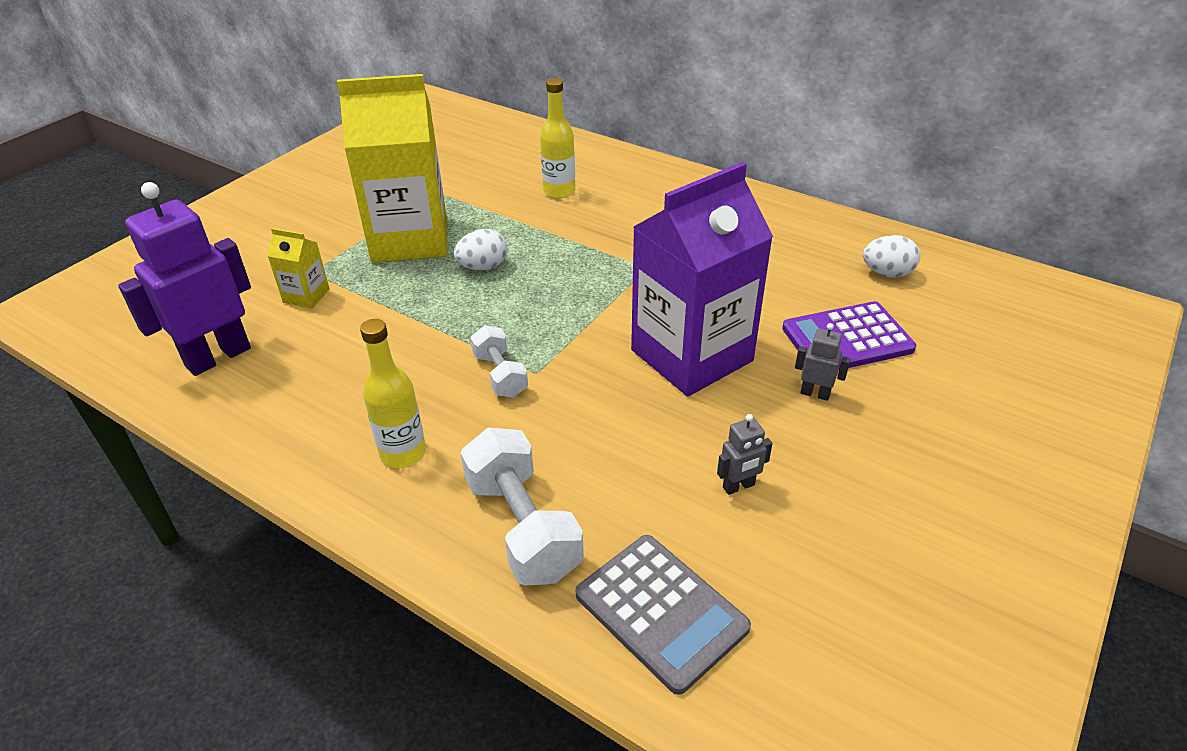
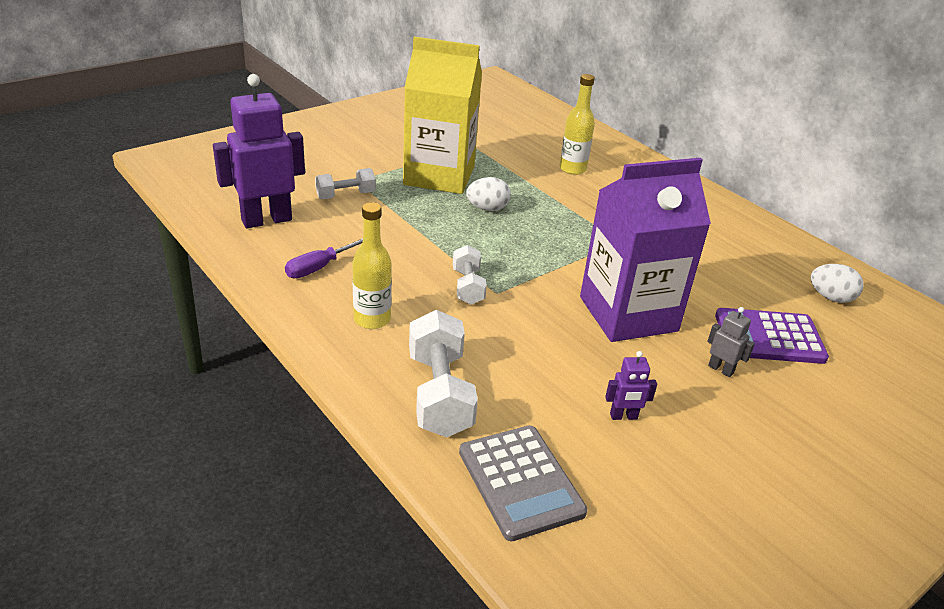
camera: 15 degrees right, 5 degrees down
(306, 296) = (345, 195): yellow carton -> white dumbbell
(310, 403) = (319, 267): none -> purple screwdriver
(739, 486) = (623, 416): grey robot -> purple robot

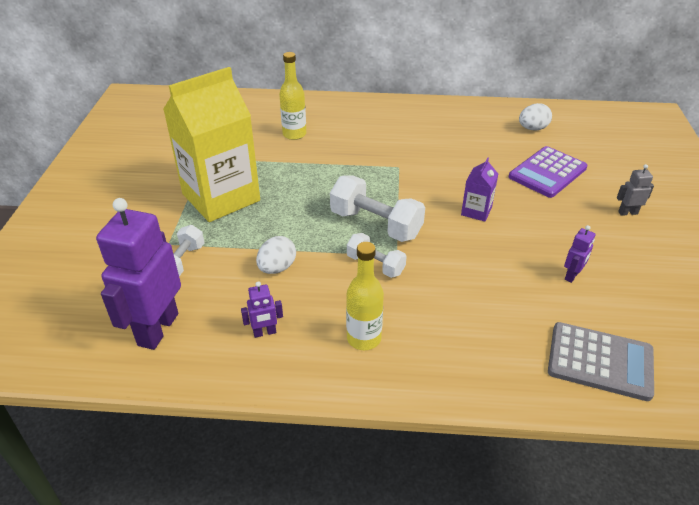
camera: 45 degrees left, 5 degrees up
(319, 267) = (264, 333): purple screwdriver -> purple robot
(439, 394) = (482, 350): white dumbbell -> white dumbbell (375, 224)
(487, 208) = (293, 199): white egg -> white egg (277, 268)
(628, 314) = (476, 211): purple carton -> purple carton, size x0.42
(721, 369) = (560, 209): grey robot -> grey robot (627, 212)

